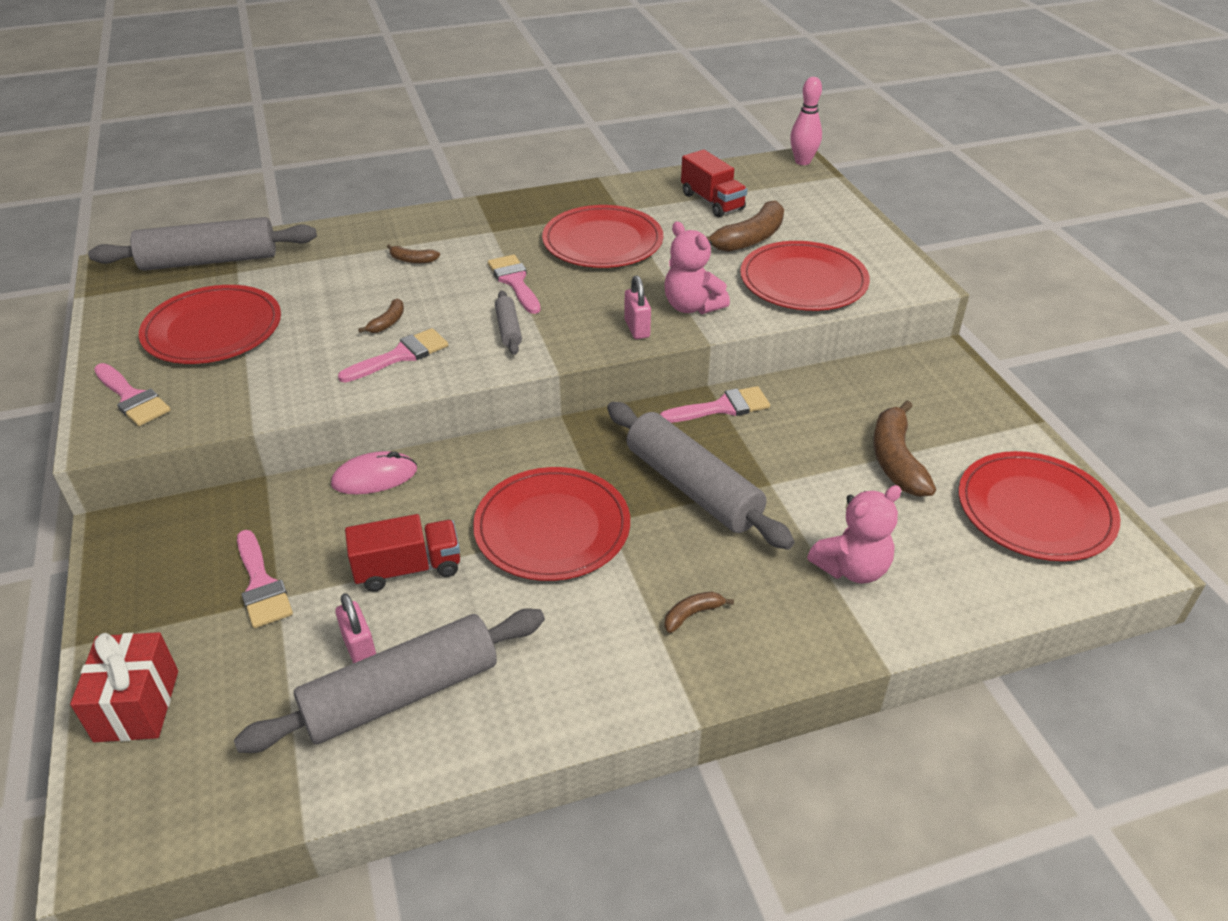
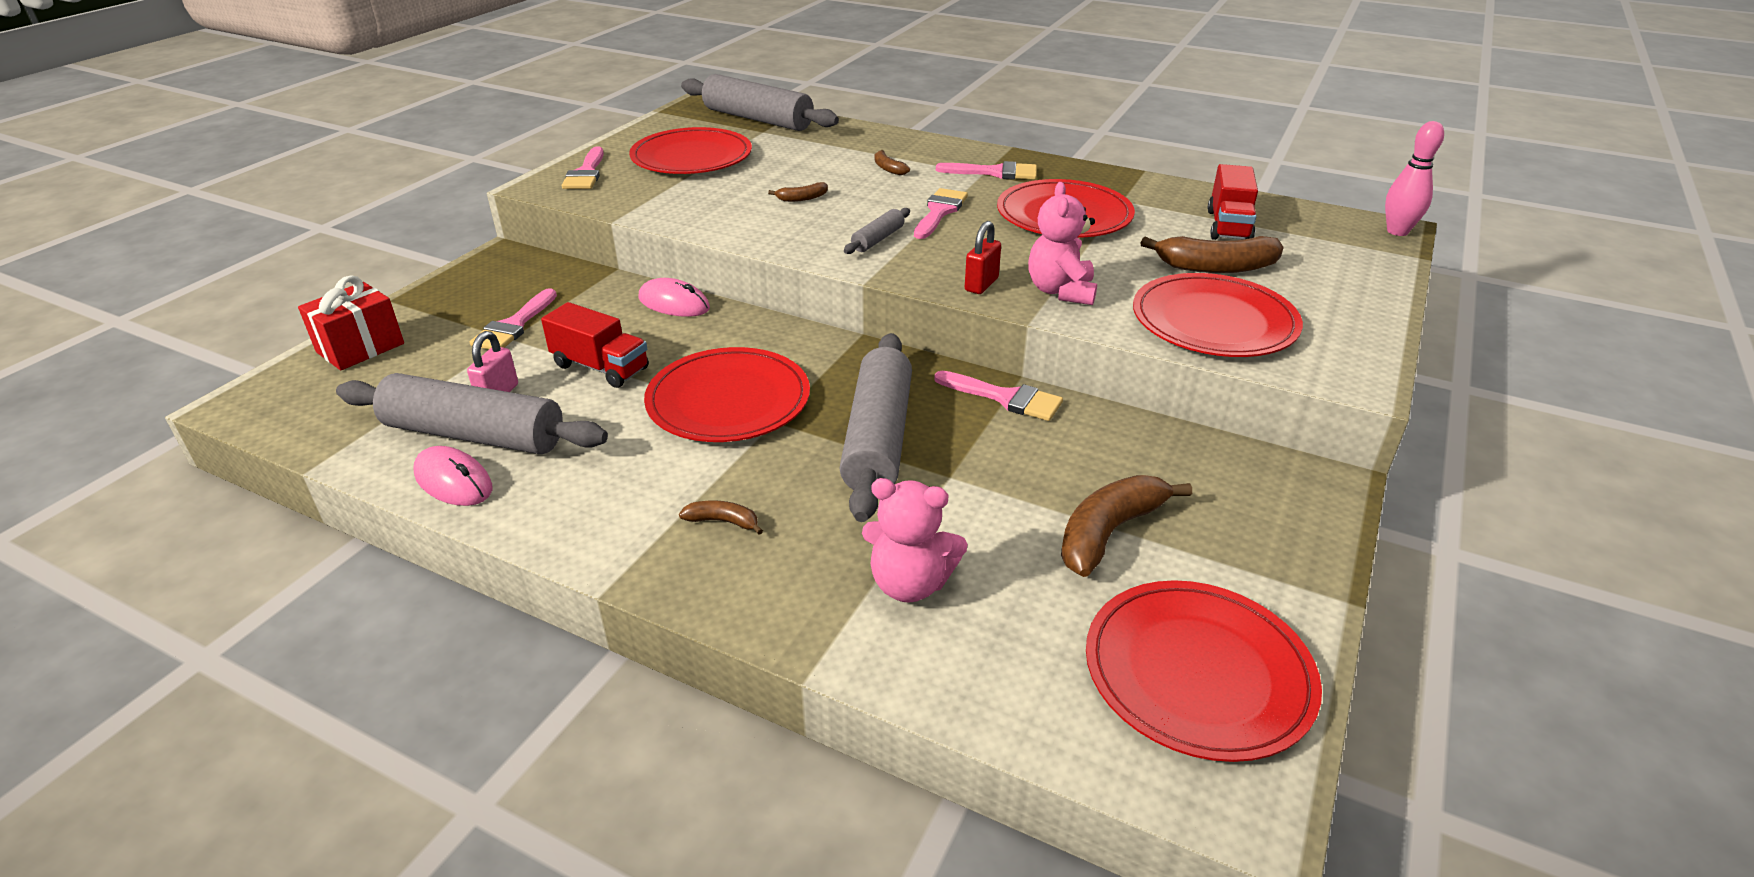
camera: 45 degrees right, 5 degrees down
(401, 355) = (774, 221): pink brush -> pink brush (995, 172)
(453, 739) = (453, 481): none -> pink mouse
(637, 329) = (981, 284): pink padlock -> red padlock

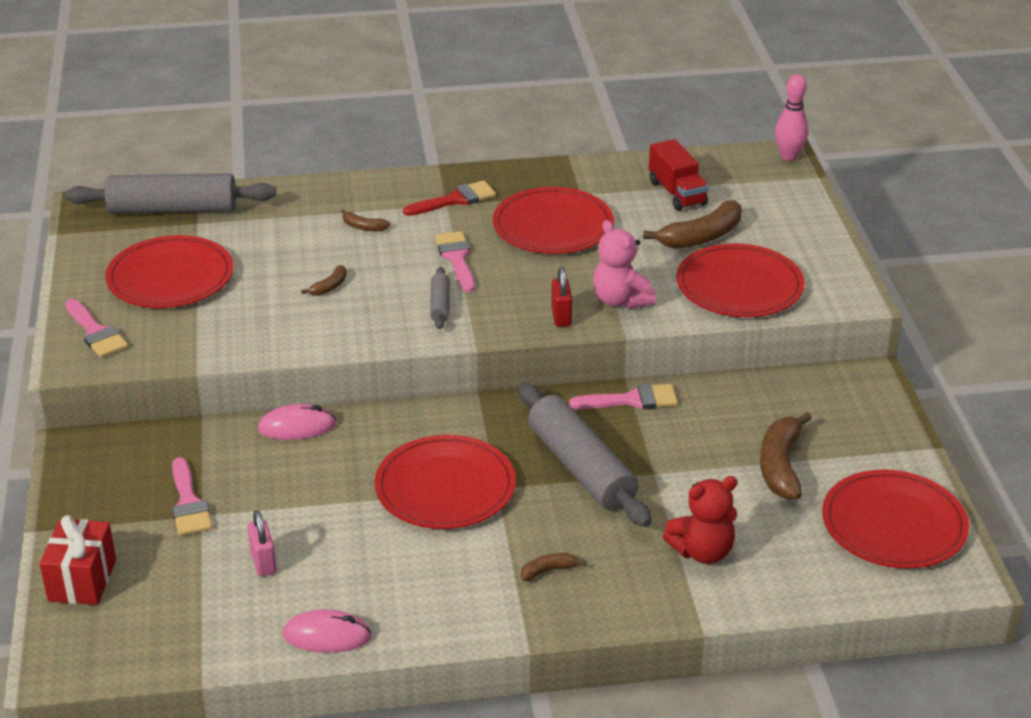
camera: 35 degrees left, 0 degrees up
(474, 435) = (292, 599): grey rolling pin -> none
(600, 367) = (313, 505): red truck -> none
(910, 584) = (702, 552): pink teddy bear -> red teddy bear
(995, 172) = (455, 200): pink brush -> red brush

